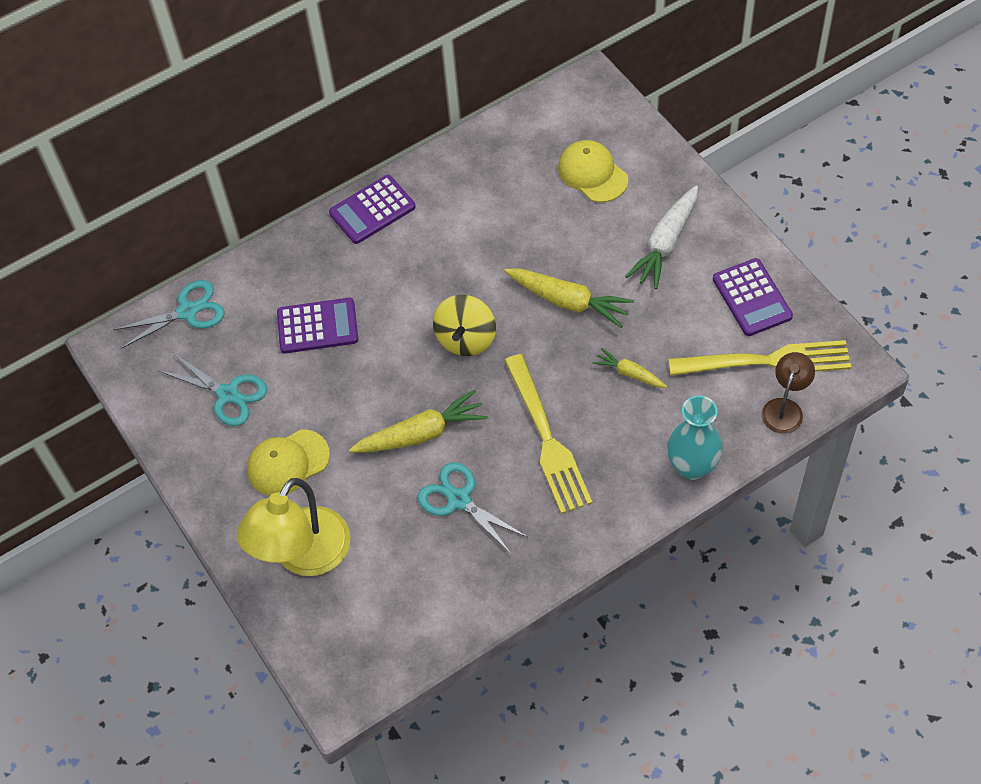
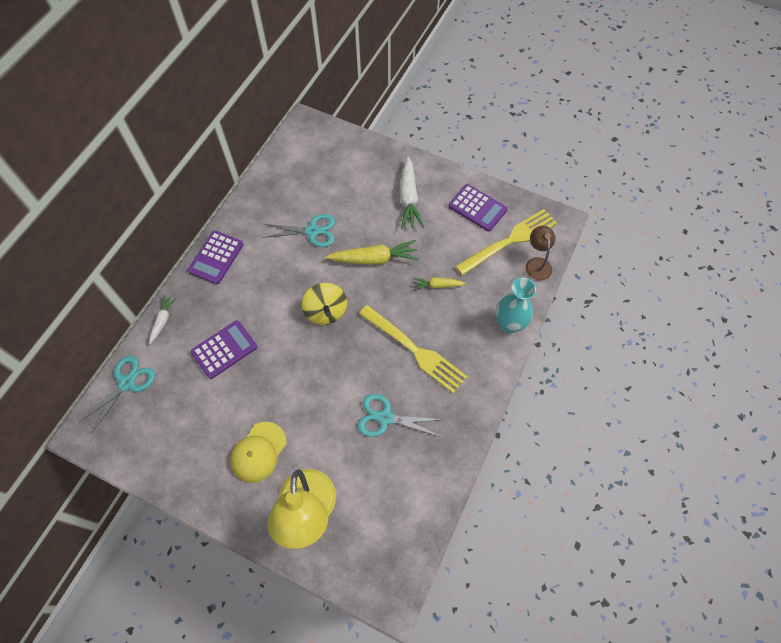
camera: 35 degrees left, 5 degrees up
(228, 394) = (189, 426): turquoise scissors -> turquoise scissors (312, 231)
(267, 258) = (163, 321): none -> white carrot
(421, 433) = (335, 386): yellow carrot -> none
(592, 173) = (340, 176): yellow cap -> none

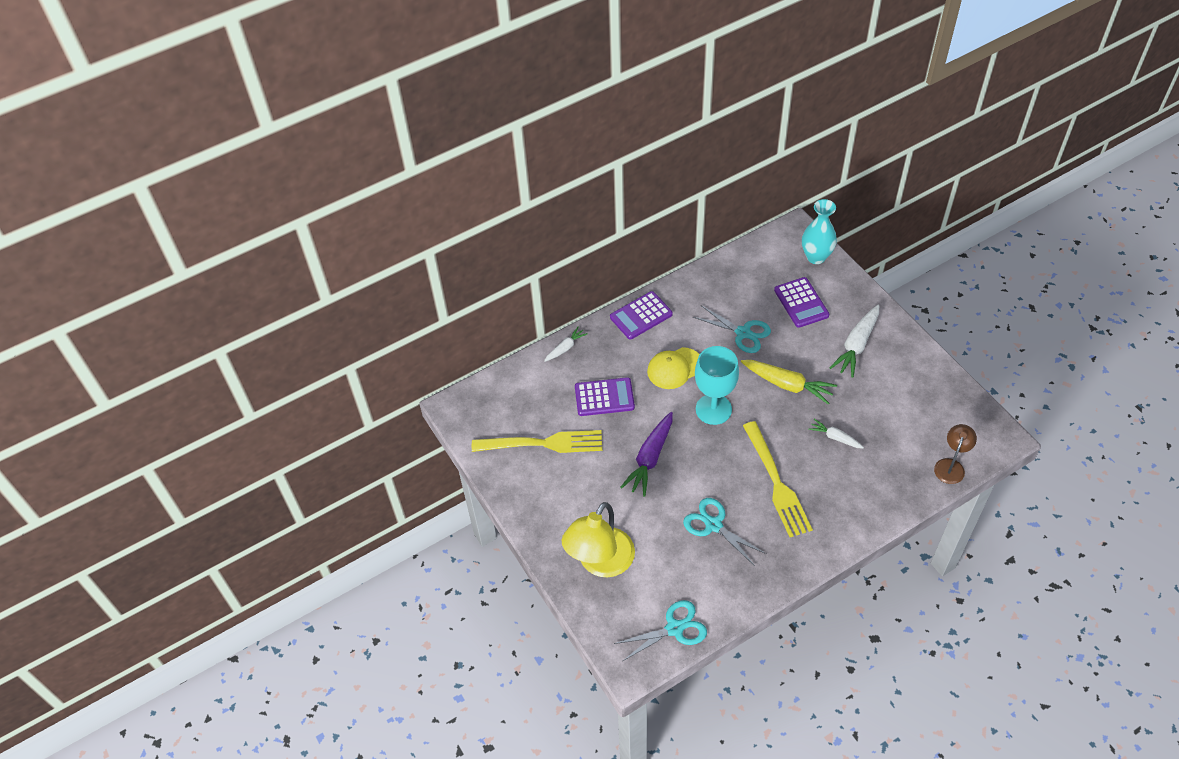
camera: 35 degrees right, 10 degrees down
(127, 383) = (508, 384): turquoise scissors -> turquoise scissors (674, 628)
(258, 452) = (586, 495): yellow cap -> yellow cap (675, 368)
(296, 385) = (650, 458): none -> purple carrot
(326, 311) = (713, 409): yellow spinning top -> turquoise goblet
(437, 285) = (835, 437): yellow carrot -> white carrot
(477, 208) = (922, 386): purple calculator -> purple calculator (801, 303)
(509, 241) = (935, 431): yellow fork -> yellow fork (543, 443)
(509, 324) = (884, 506): turquoise vase -> turquoise vase (816, 257)

